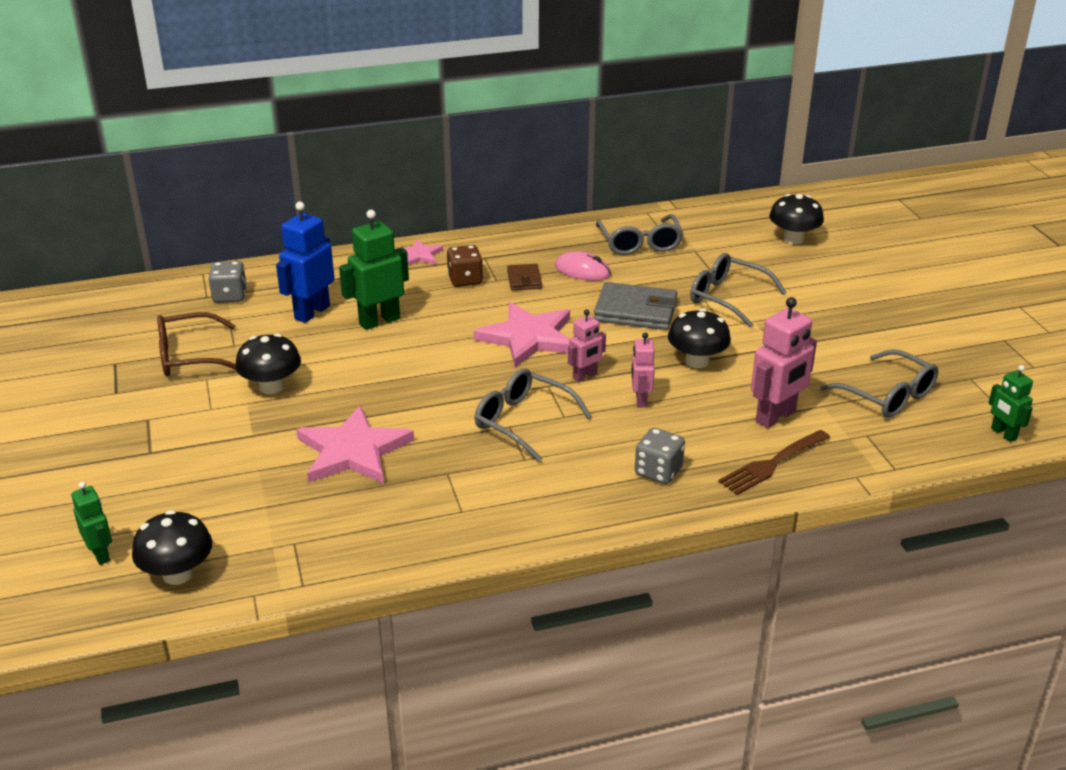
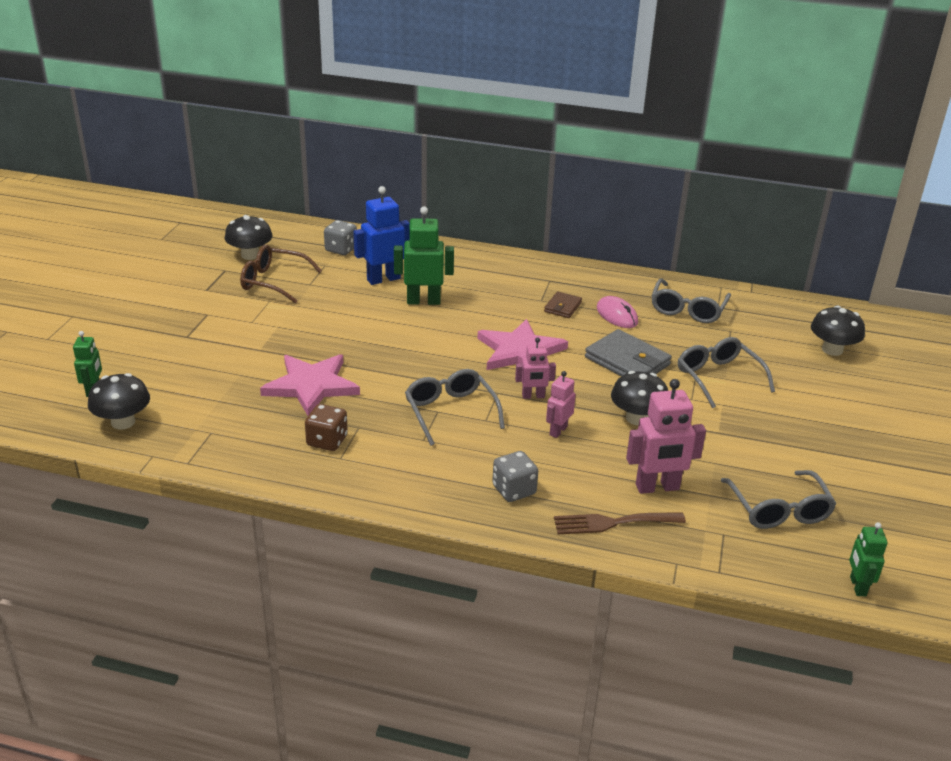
camera: 30 degrees right, 0 degrees up
(271, 386) = (304, 321): black mushroom -> black mushroom (250, 255)
(419, 255) = (501, 263): pink star -> none
(465, 280) = (517, 292): brown dice -> brown dice (327, 441)

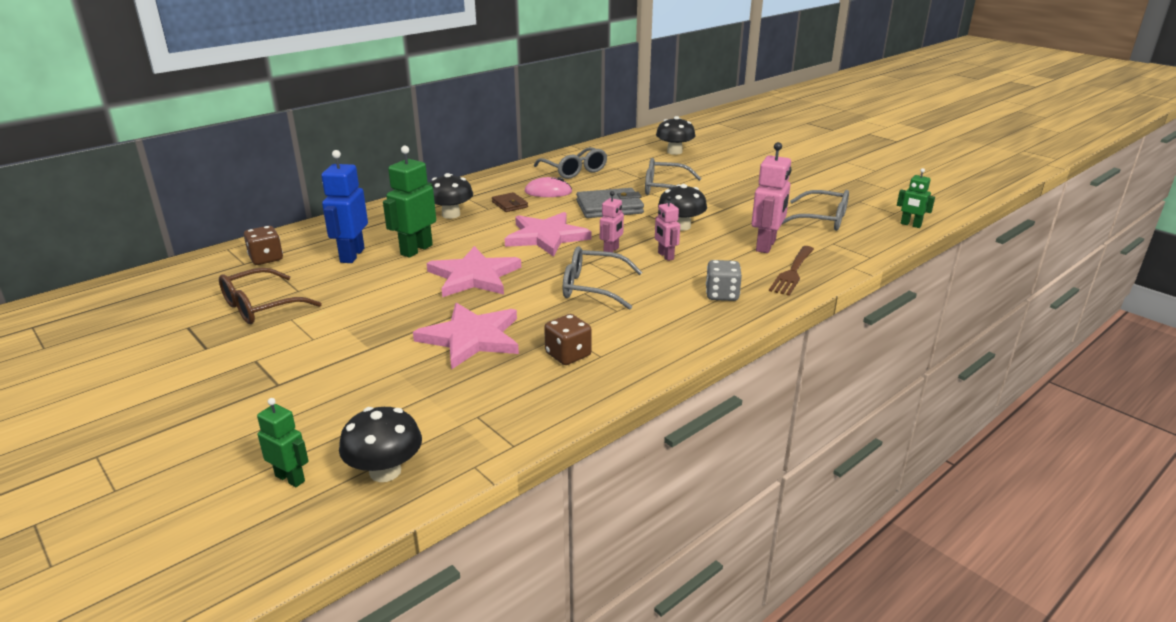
camera: 55 degrees left, 5 degrees down
(250, 255) = (187, 305): black mushroom -> black mushroom (451, 214)
(341, 249) = (266, 259): grey dice -> brown dice
(408, 346) = (474, 276): none -> pink star

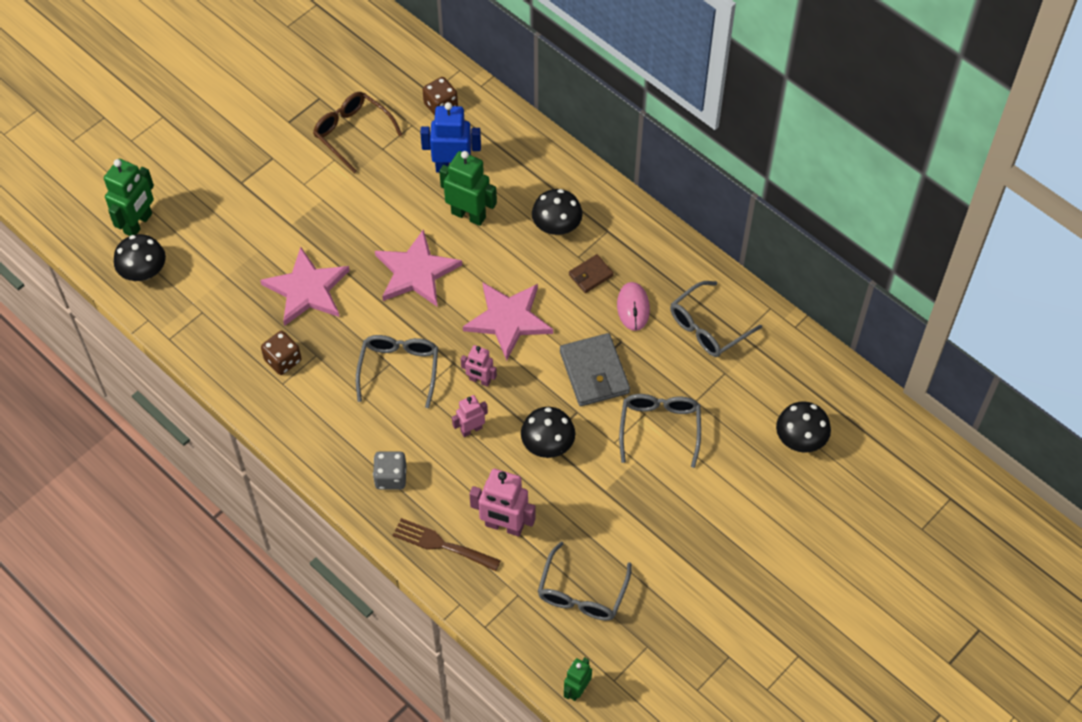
camera: 85 degrees right, 30 degrees up
(290, 478) = (138, 223): green robot -> green robot, size x1.70

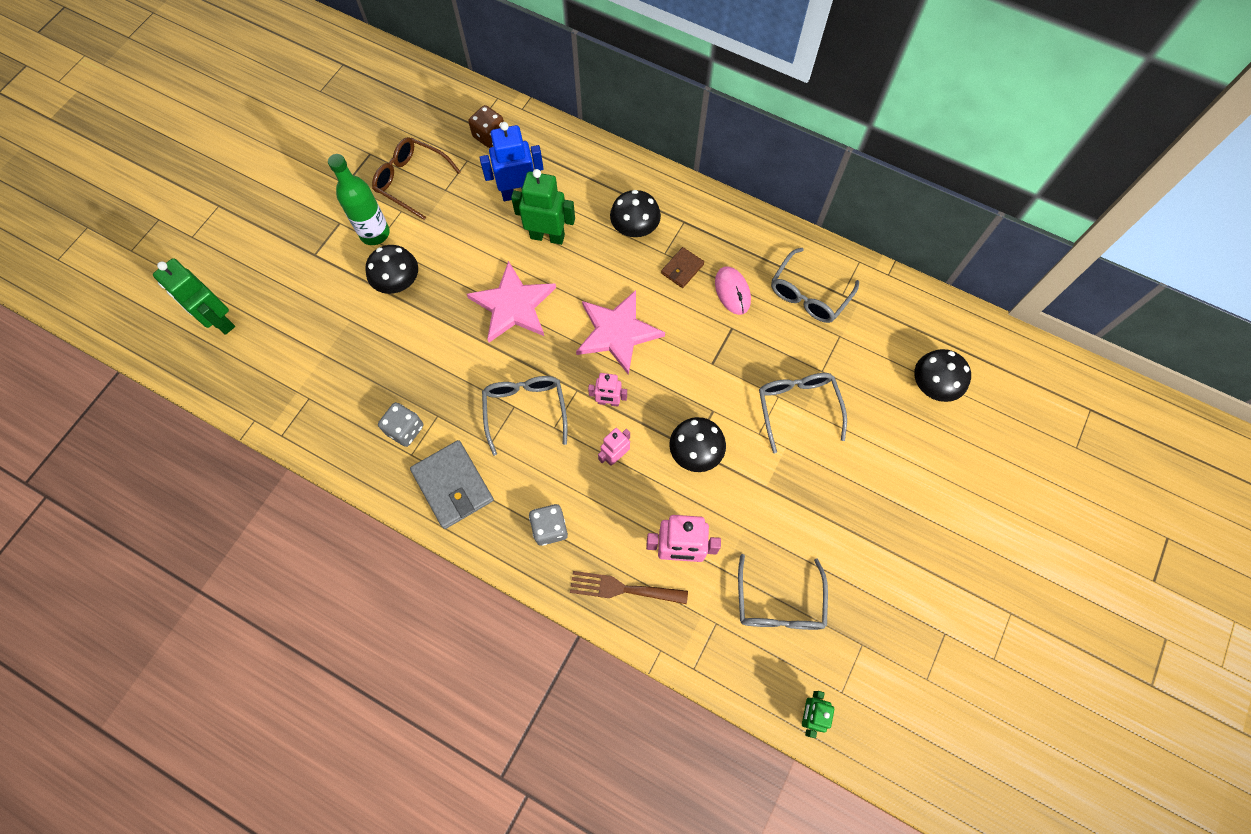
camera: 15 degrees left, 10 degrees up
(138, 223) = (219, 321): green robot -> green robot turned 120 degrees clockwise
(144, 272) = (237, 370): black mushroom -> black mushroom (398, 282)
(283, 360) = (405, 430): brown dice -> grey dice
(303, 175) = (374, 233): none -> green bottle
(307, 289) = (409, 349): pink star -> none
(594, 372) = (716, 366): grey wallet -> grey wallet (453, 486)

